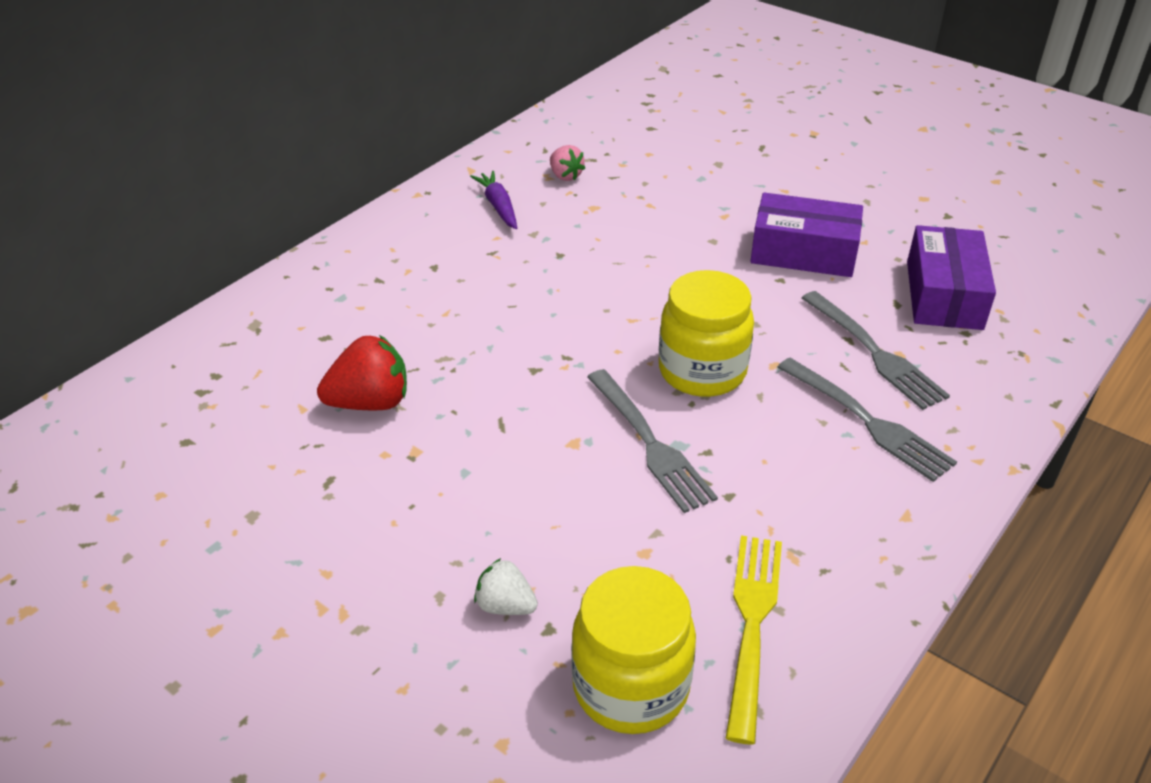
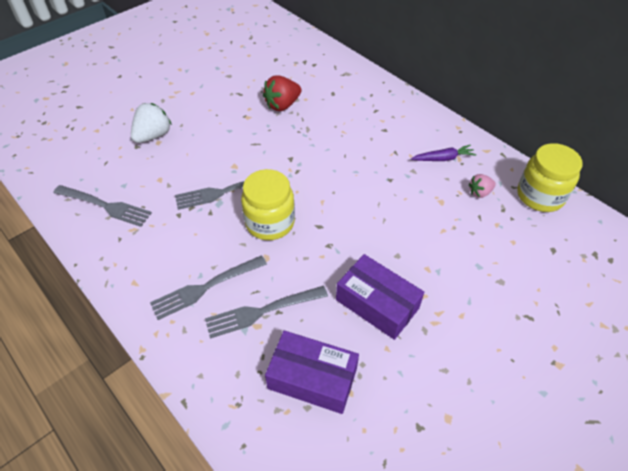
camera: 100 degrees right, 10 degrees up
(370, 403) = (282, 105): red strawberry -> red strawberry turned 60 degrees clockwise
(505, 605) = (153, 136): white strawberry -> white strawberry, size x1.68
(630, 686) = (99, 164): yellow jar -> yellow jar (540, 196)
(752, 624) = (105, 206): yellow fork -> grey fork
(803, 252) = (377, 304): purple box -> purple box turned 75 degrees counterclockwise

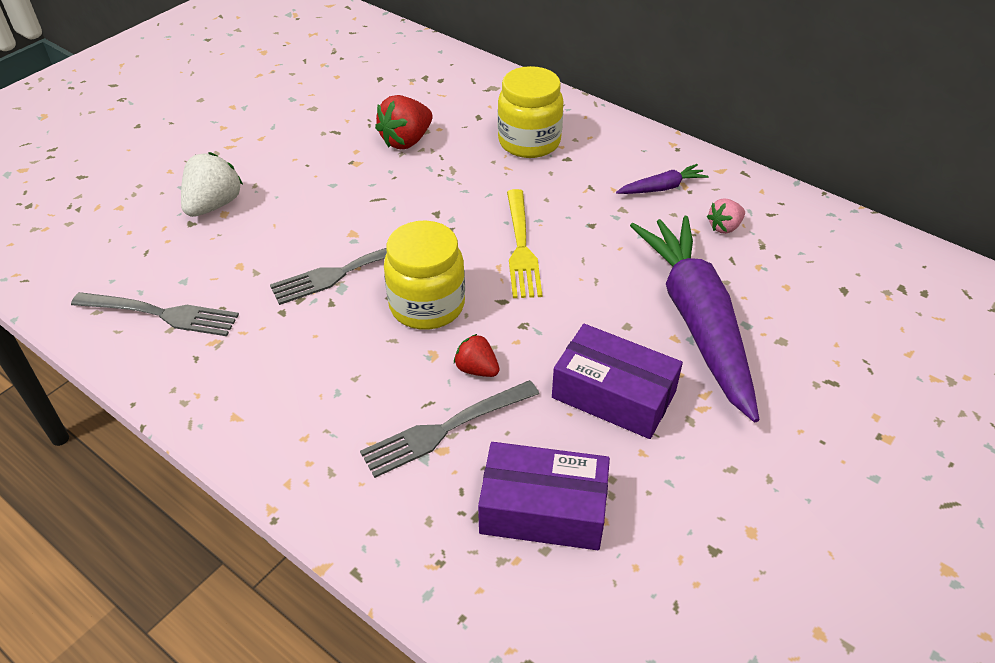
camera: 10 degrees left, 5 degrees down
(205, 288) = (350, 408): grey fork -> none
(292, 272) = (477, 369): none -> red strawberry
(340, 190) = (521, 247): none -> yellow fork
(445, 258) = (696, 321): none -> purple carrot
(540, 196) = (809, 222): yellow jar -> yellow jar (529, 142)

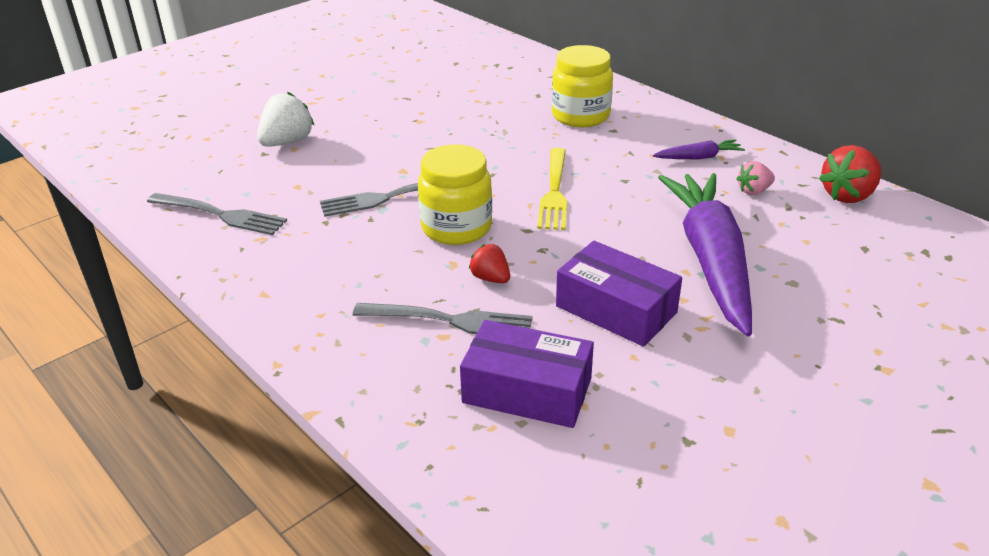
camera: 10 degrees right, 10 degrees down
(406, 141) = (468, 108): red strawberry -> red strawberry (848, 195)
(445, 429) = (450, 320): grey fork -> grey fork turned 150 degrees counterclockwise

